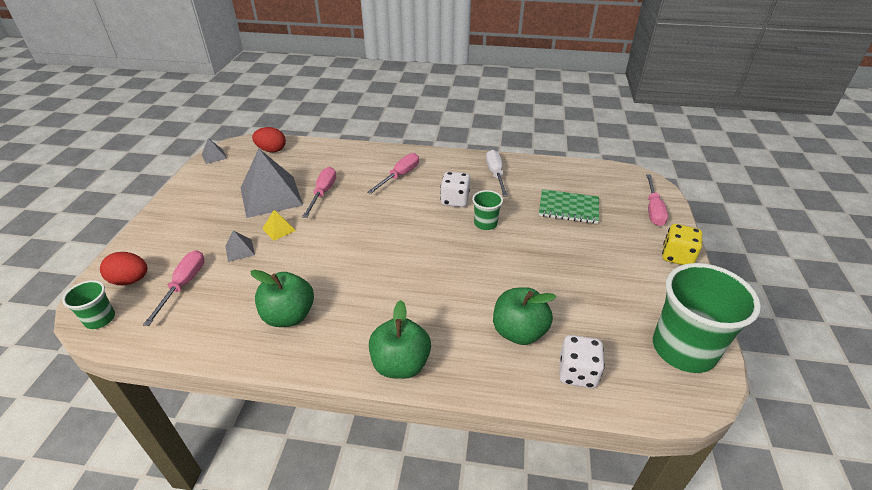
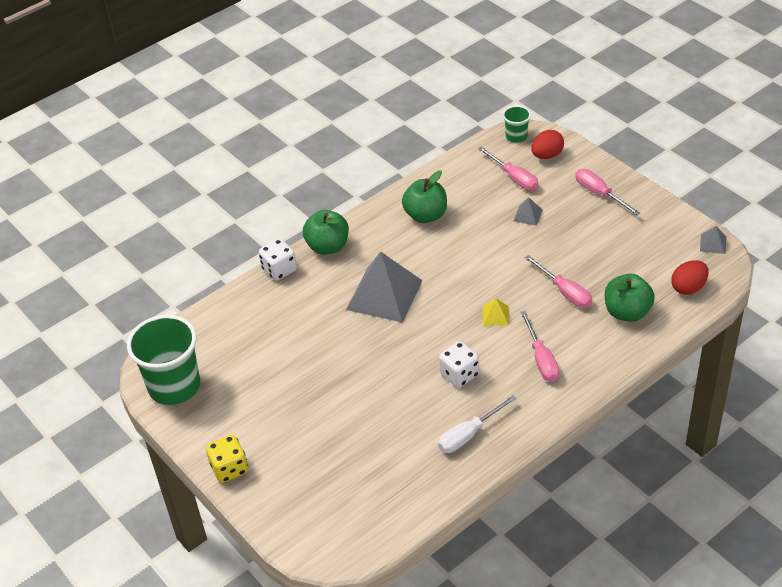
camera: 135 degrees right, 5 degrees up
(271, 196) = (593, 257): grey pyramid -> grey pyramid (384, 295)
(279, 229) = (534, 245): yellow pyramid -> yellow pyramid (495, 316)
(485, 223) = (405, 373): green cup -> none
(495, 174) = (469, 435): white screwdriver -> white screwdriver turned 105 degrees clockwise
(519, 332) = (284, 315): green apple -> green apple (627, 312)
(568, 208) = (361, 449): green notebook -> none
(577, 373) = (227, 320): white dice -> white dice (279, 270)
(653, 210) = (288, 512): pink screwdriver -> pink screwdriver (599, 194)

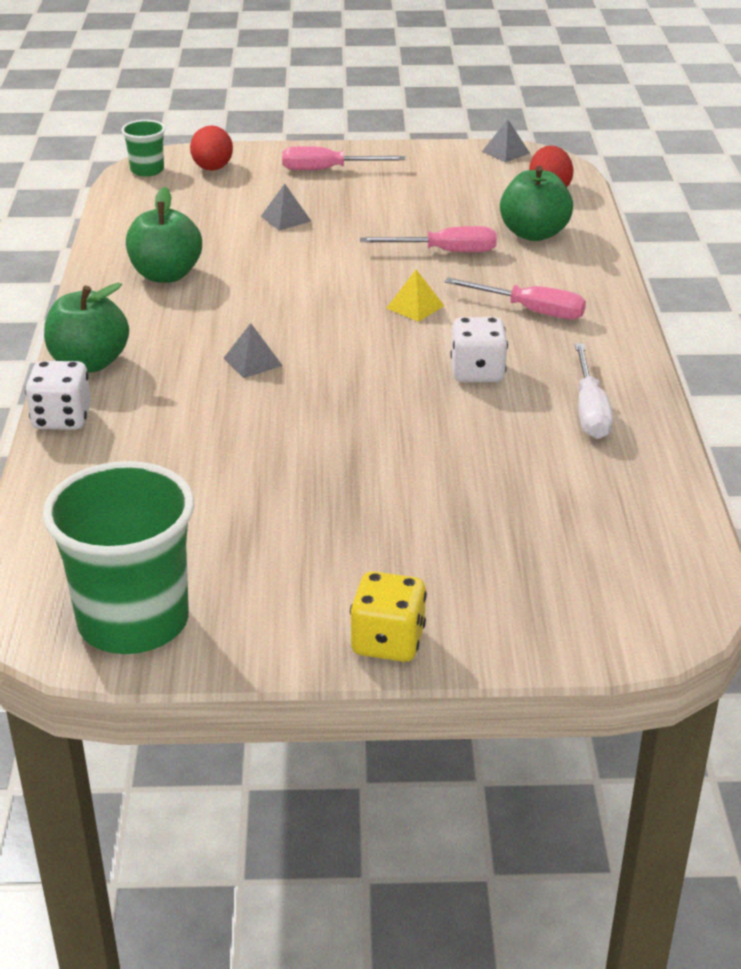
camera: 55 degrees left, 10 degrees down
(384, 295) = (253, 362): grey pyramid -> grey pyramid, size x0.42
(514, 178) = (211, 200): pink screwdriver -> none

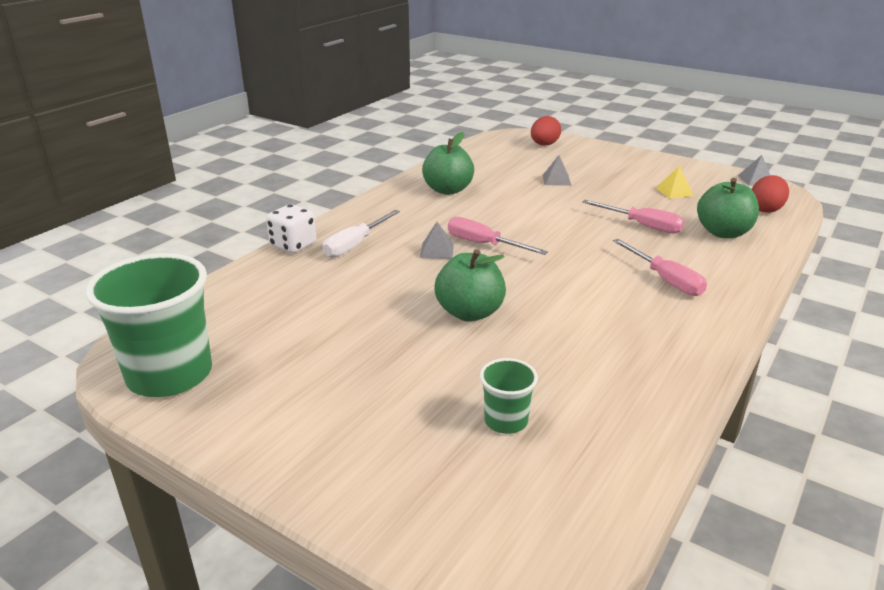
camera: 35 degrees right, 5 degrees down
(89, 363) = (346, 222): green apple -> green apple (469, 312)
(147, 170) = (505, 137): green cup -> green cup (506, 421)
(327, 170) = (615, 161): pink screwdriver -> pink screwdriver (483, 244)
(388, 642) = (290, 466): yellow dice -> none
(415, 307) = (581, 252): yellow pyramid -> yellow pyramid (674, 191)
(477, 372) = (578, 306): white dice -> none
(590, 411) = (637, 364): white screwdriver -> white screwdriver (355, 245)

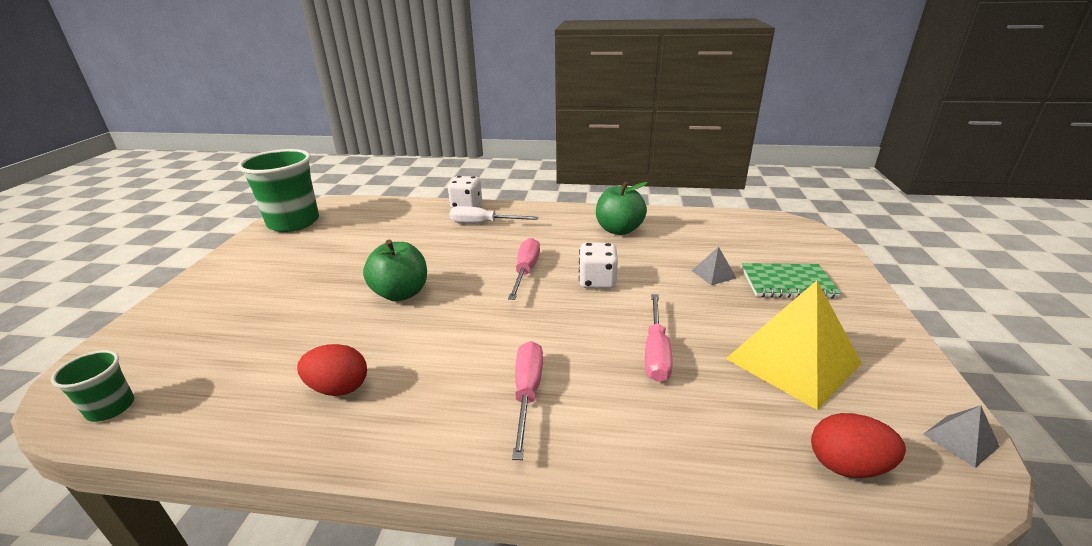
camera: 65 degrees right, 0 degrees up
(437, 250) = (497, 254): grey pyramid -> none
(506, 421) = (244, 346): green cup -> green cup (111, 408)
(530, 220) = (597, 281): none -> white dice
(544, 145) = (800, 247): red egg -> red egg (339, 388)
(588, 164) = (787, 283): none -> green notebook
(665, 280) = (527, 393): pink screwdriver -> pink screwdriver turned 150 degrees clockwise
(674, 191) = (792, 361): yellow pyramid -> yellow pyramid, size x2.37
(723, 233) = (705, 426): green apple -> none

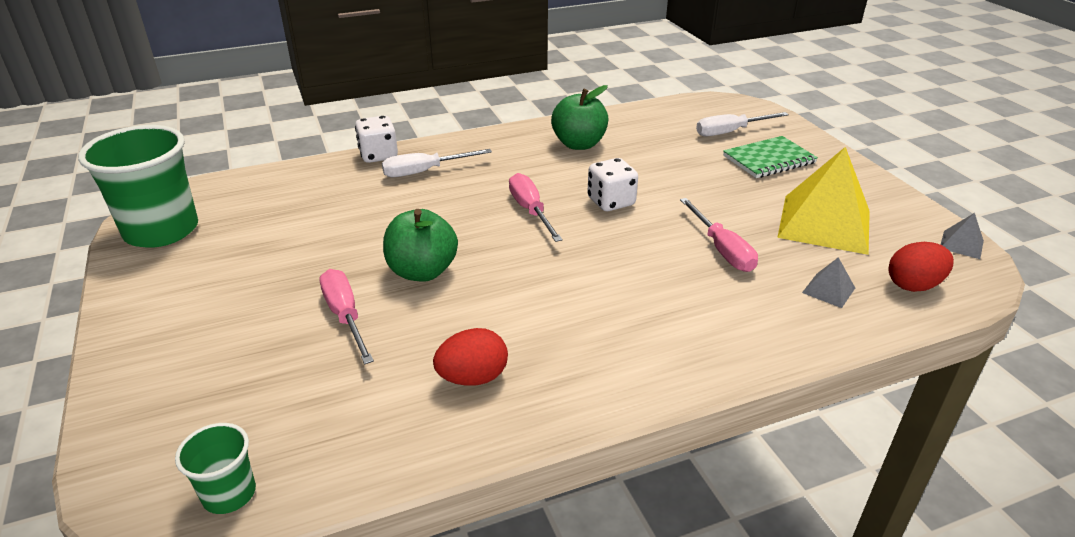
camera: 30 degrees left, 5 degrees up
(527, 393) = (653, 318): pink screwdriver -> pink screwdriver (345, 316)
(713, 274) = (705, 167): grey pyramid -> grey pyramid (828, 290)
(769, 250) = (730, 132): none -> white screwdriver

